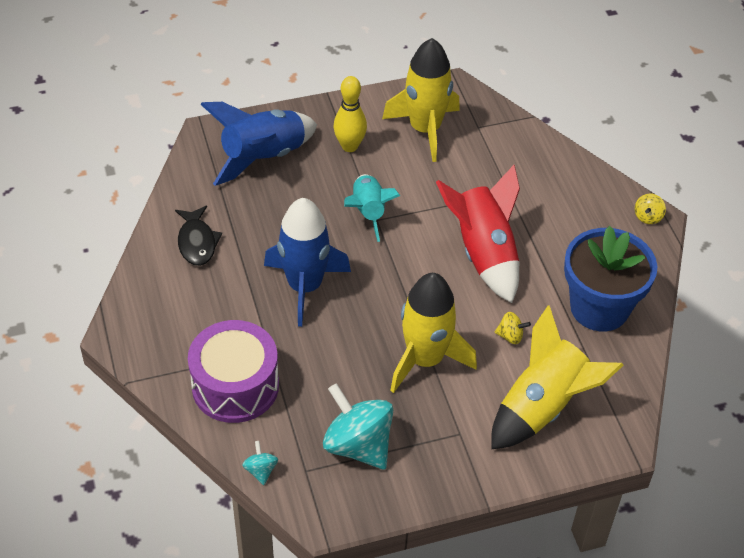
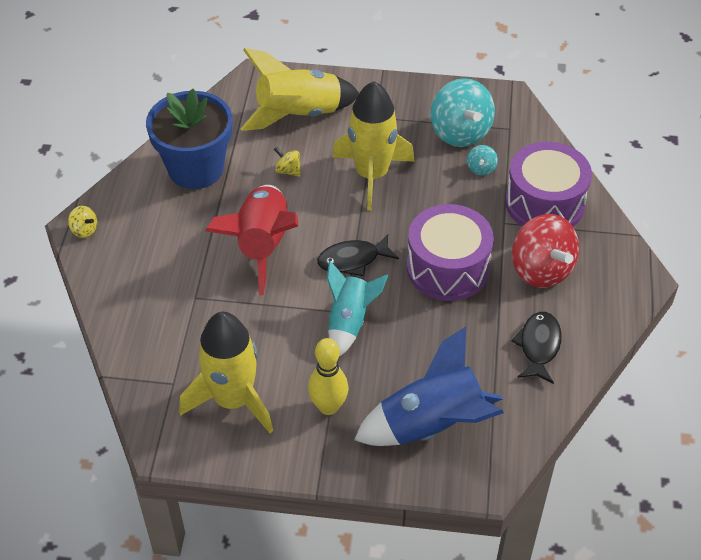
camera: 155 degrees left, 0 degrees up
(216, 312) = (541, 270): none -> red spinning top
(261, 470) = (545, 138): turquoise spinning top -> turquoise spinning top (481, 168)
(305, 286) = (447, 268): blue rocket -> purple drum
(395, 266) = (353, 260): none -> black fish
(647, 217) = (84, 230): yellow spinning top -> yellow spinning top turned 75 degrees clockwise

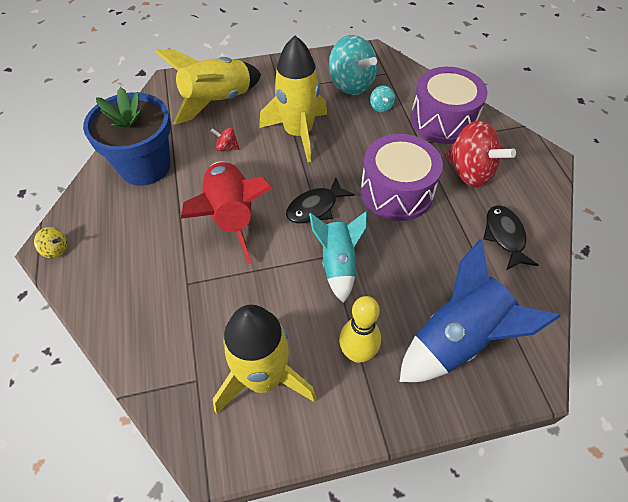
camera: 20 degrees left, 5 degrees up
(288, 170) = (227, 147): yellow spinning top -> red spinning top

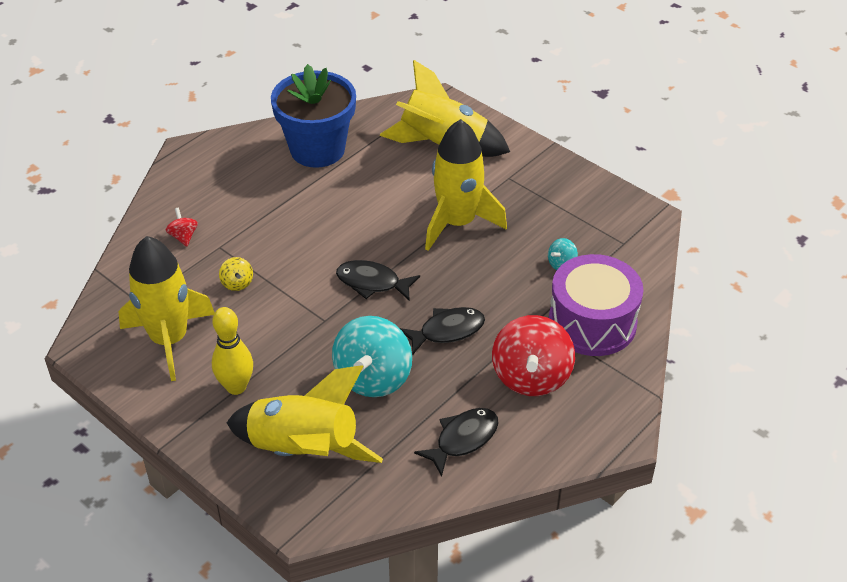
camera: 55 degrees right, 10 degrees down
(56, 250) = (188, 155): yellow spinning top -> yellow spinning top (237, 283)
(227, 147) = (390, 186): red spinning top -> red spinning top (183, 236)
(231, 217) = (310, 234): red rocket -> none
(338, 264) = (320, 330): turquoise rocket -> none
(351, 84) = (573, 225): turquoise spinning top -> turquoise spinning top (373, 378)
(396, 192) = (447, 331): purple drum -> black fish
(458, 340) = (304, 450): blue rocket -> yellow rocket

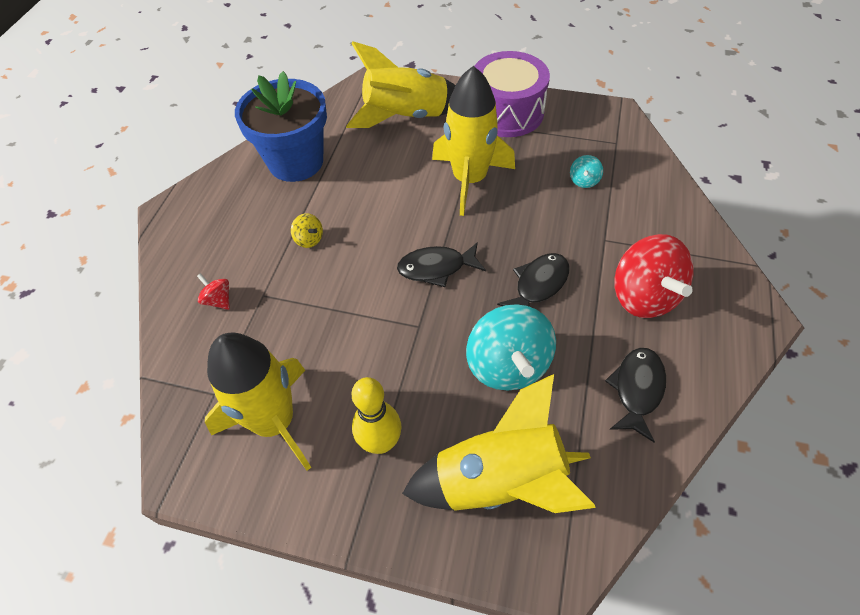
camera: 25 degrees left, 10 degrees up
(237, 283) = (306, 326): yellow spinning top -> yellow spinning top (309, 239)
(592, 322) = (650, 222): purple drum -> purple drum (507, 112)

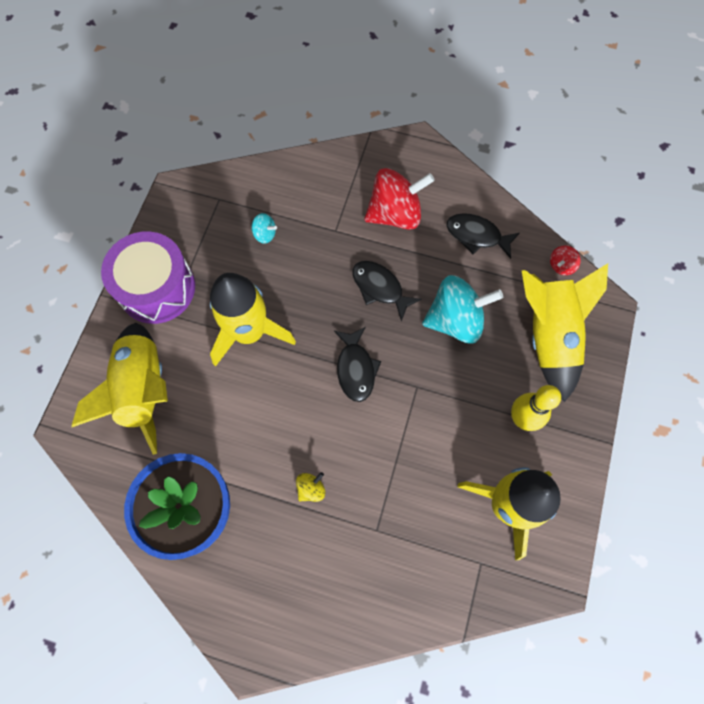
camera: 90 degrees left, 15 degrees up
(218, 300) = (380, 575): red spinning top -> red spinning top (561, 265)

